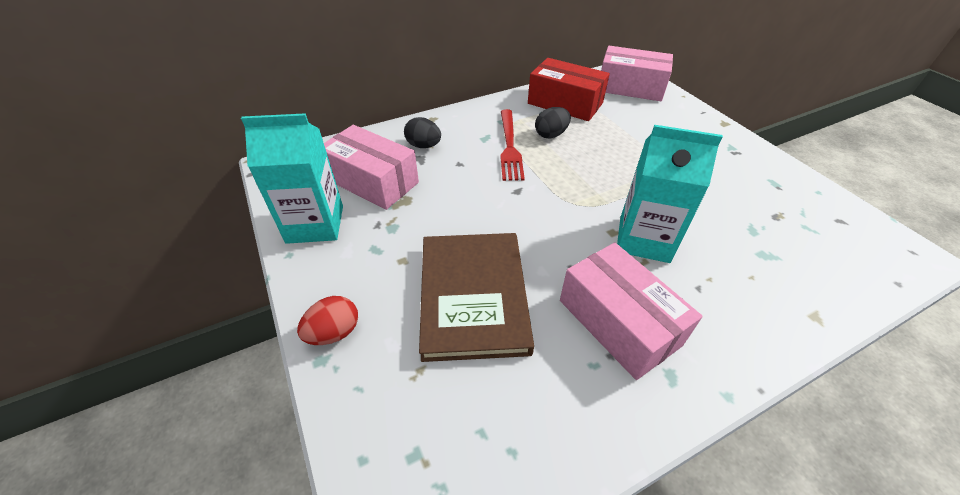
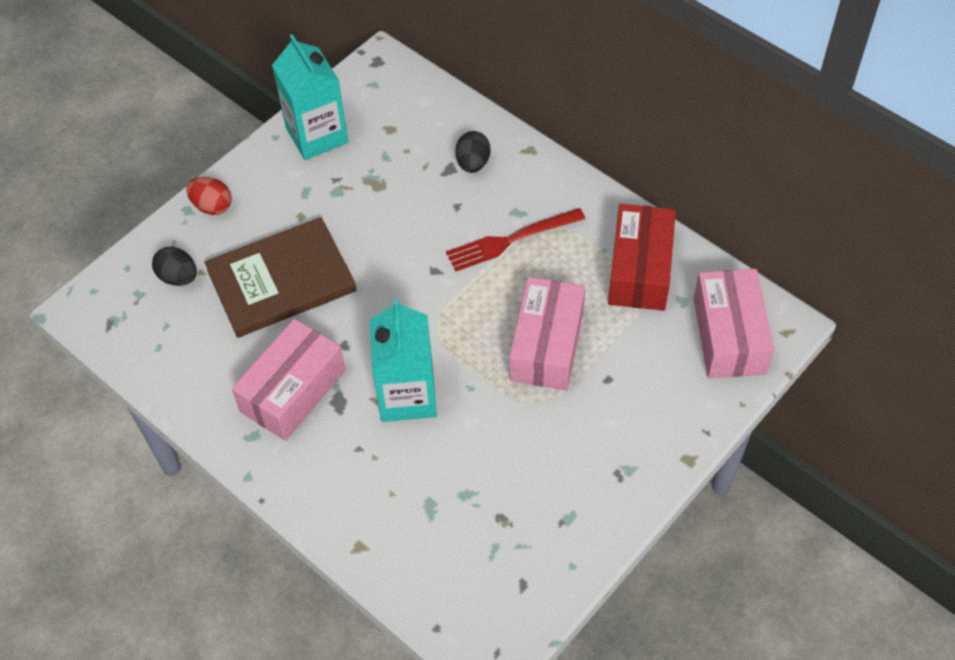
camera: 70 degrees right, 10 degrees up
(372, 181) = (394, 147): pink box -> pink box (547, 345)
(551, 135) = (556, 273): black egg -> black egg (178, 277)

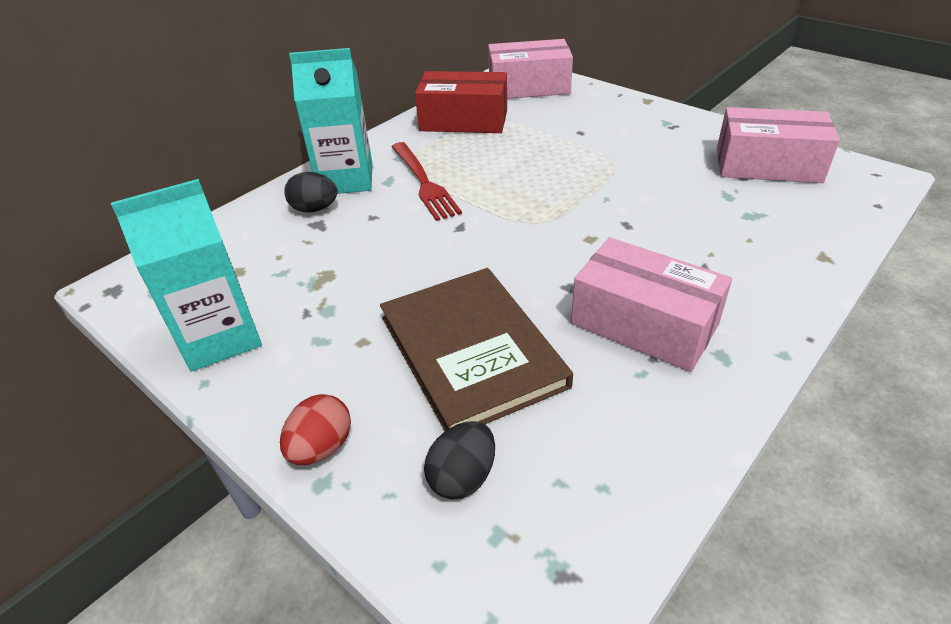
camera: 90 degrees left, 15 degrees down
(407, 395) = (626, 236): turquoise carton -> turquoise carton (346, 179)
(547, 345) = (549, 160): pink box -> pink box (767, 165)

